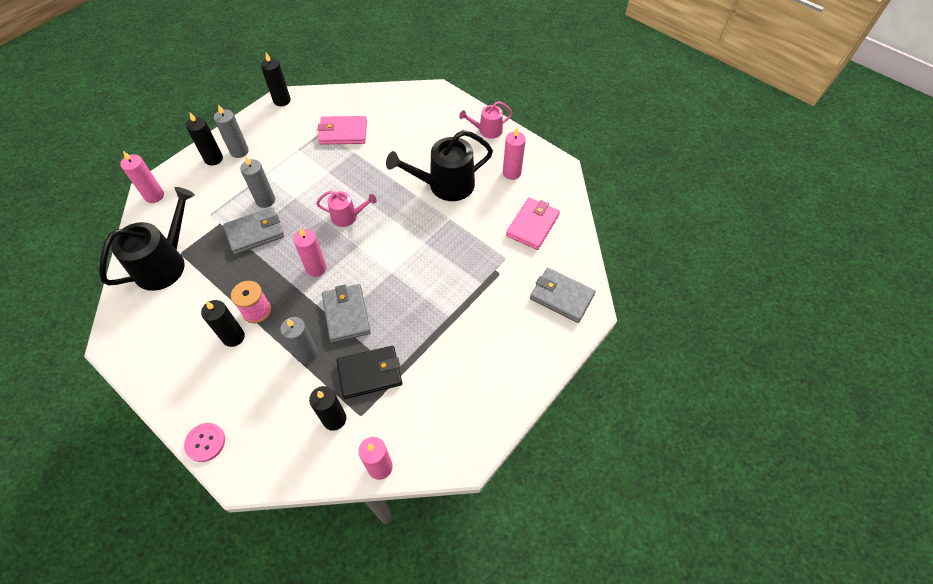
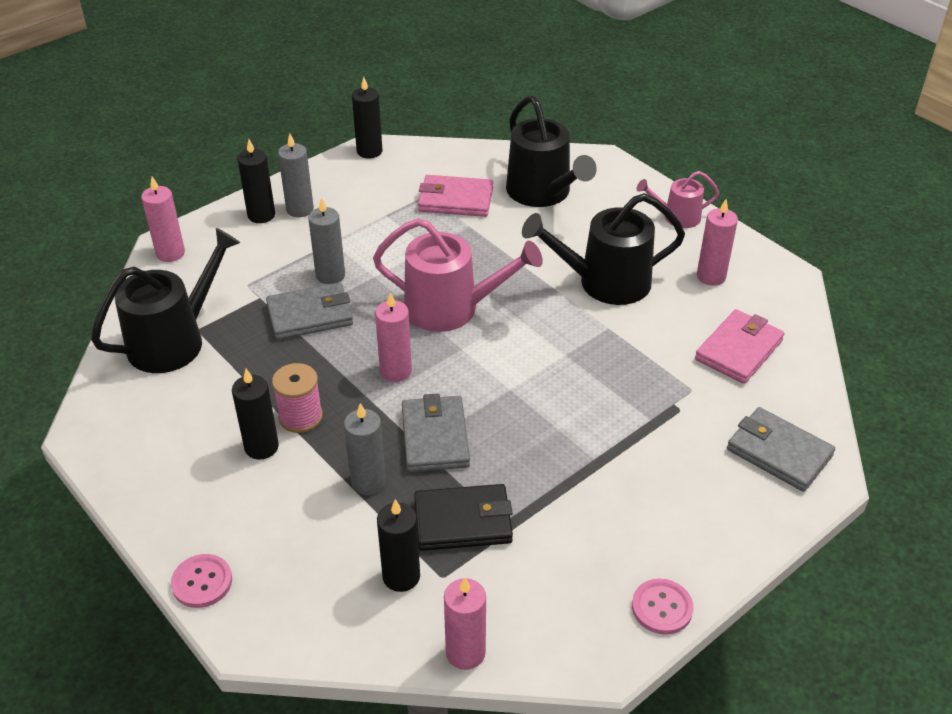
camera: 10 degrees right, 15 degrees down
(347, 216) = (450, 308): pink watering can -> pink watering can, size x1.81
(399, 121) = (542, 192): none -> black watering can
(498, 417) = (662, 608): none -> pink button

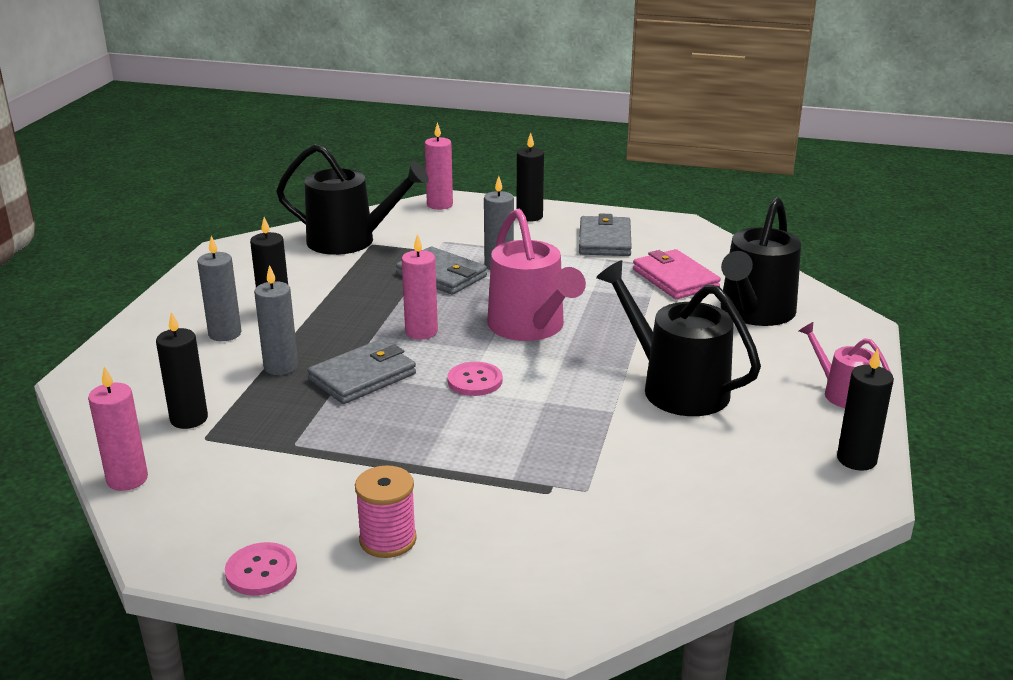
camera: 55 degrees right, 15 degrees down
(202, 582) = (118, 342): pink button -> pink button (475, 381)
(300, 209) = (559, 226): grey candle -> grey candle (225, 334)
(300, 417) = (323, 314): pink spool -> pink spool (388, 540)
(369, 151) = (675, 224): black candle -> black candle (856, 459)
(463, 521) = (277, 425): black wallet -> none
(711, 276) = (780, 444): pink candle -> none
(739, 350) = (688, 500): pink wallet -> none
(778, 452) = (558, 579): grey wallet -> grey wallet (604, 240)

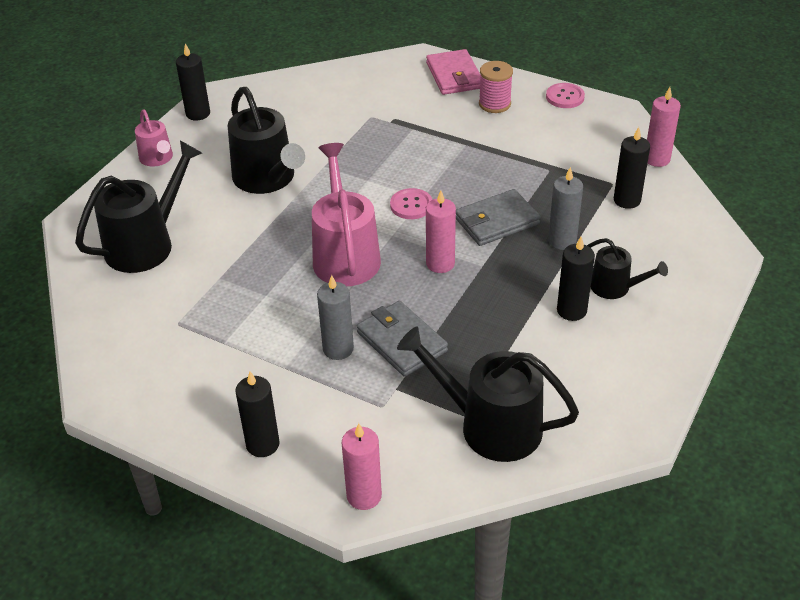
camera: 165 degrees left, 15 degrees up
(225, 334) = (615, 287): grey candle -> black watering can
(604, 240) = (205, 376): grey wallet -> none
(675, 279) = (178, 299): pink wallet -> pink wallet (454, 76)

